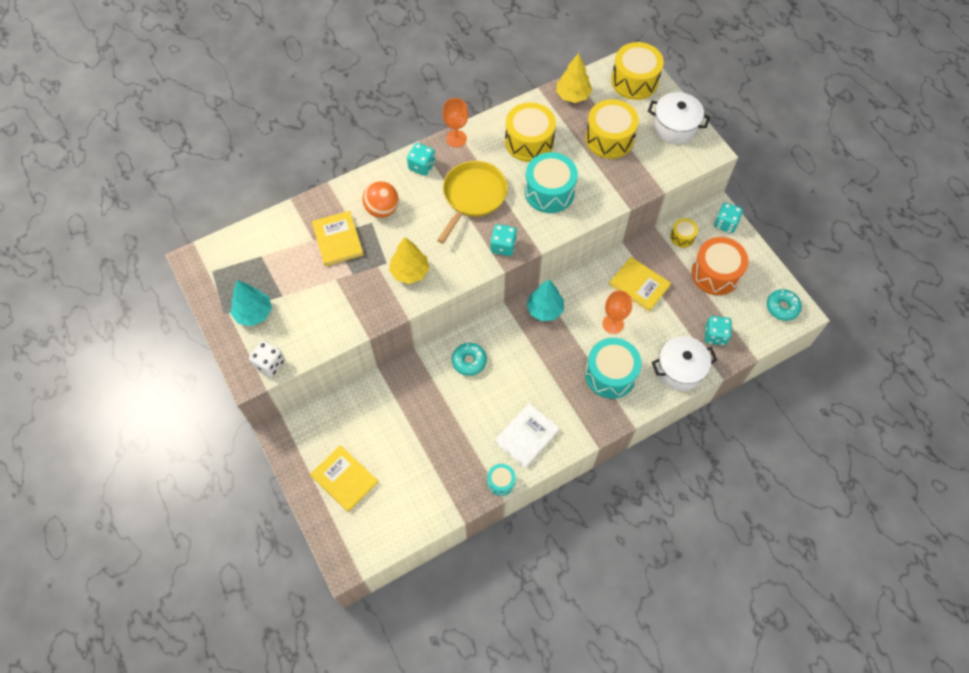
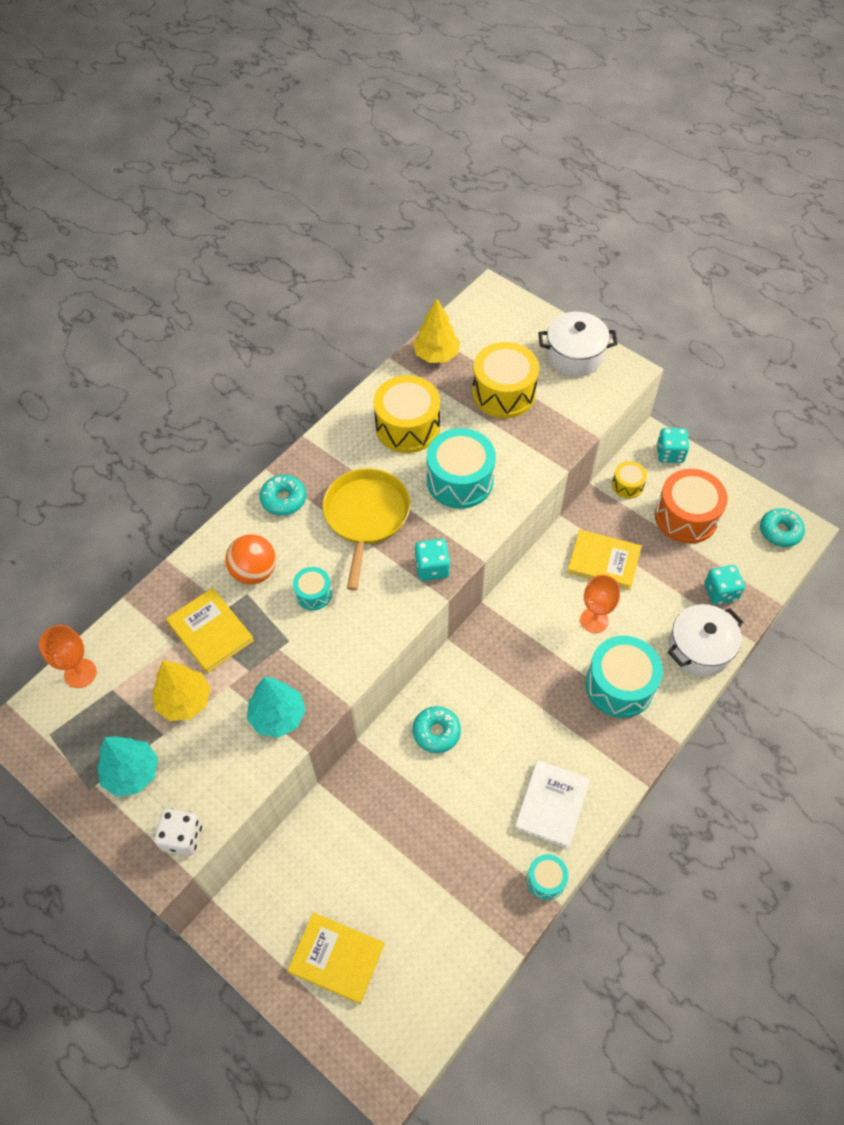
camera: 20 degrees left, 5 degrees down
(410, 272) = (325, 642): yellow tree -> yellow tree (184, 701)
(415, 237) = (313, 594): none -> turquoise drum
(422, 166) = (283, 499): turquoise dice -> turquoise donut
(456, 139) = (314, 451): orange goblet -> orange goblet (80, 673)
(544, 310) = (503, 631): turquoise tree -> turquoise tree (278, 716)
(634, 81) = (502, 316): yellow drum -> none

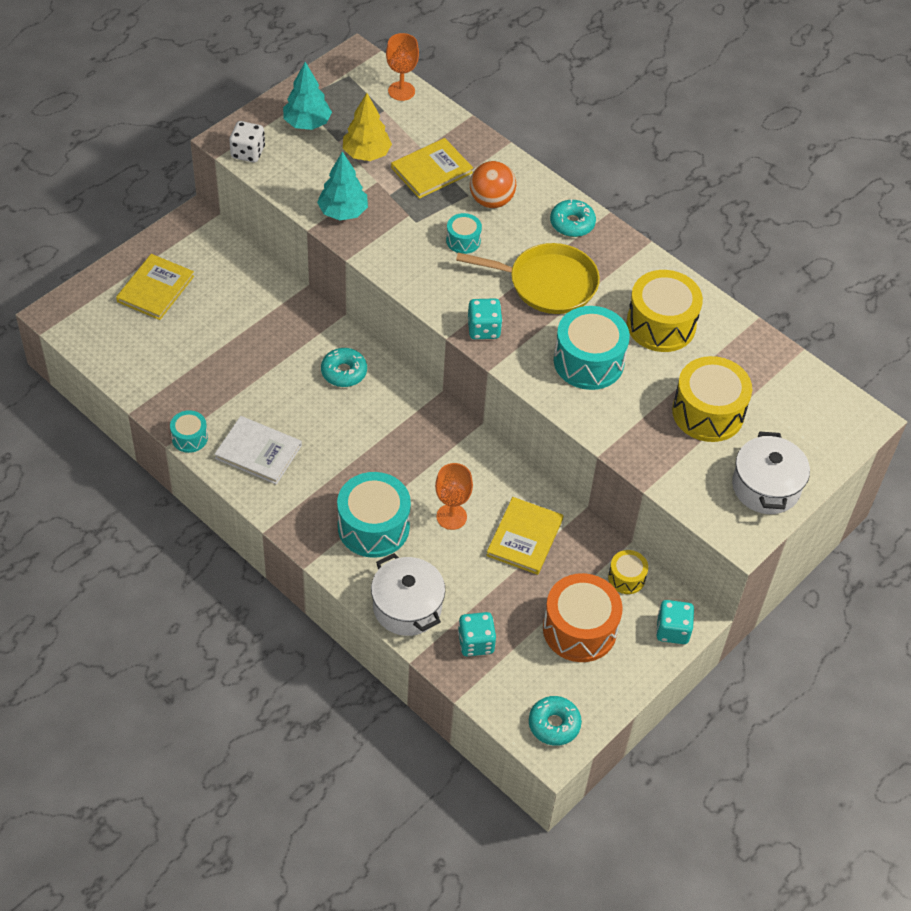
camera: 90 degrees right, 5 degrees down
(436, 355) = (763, 358): yellow tree -> none

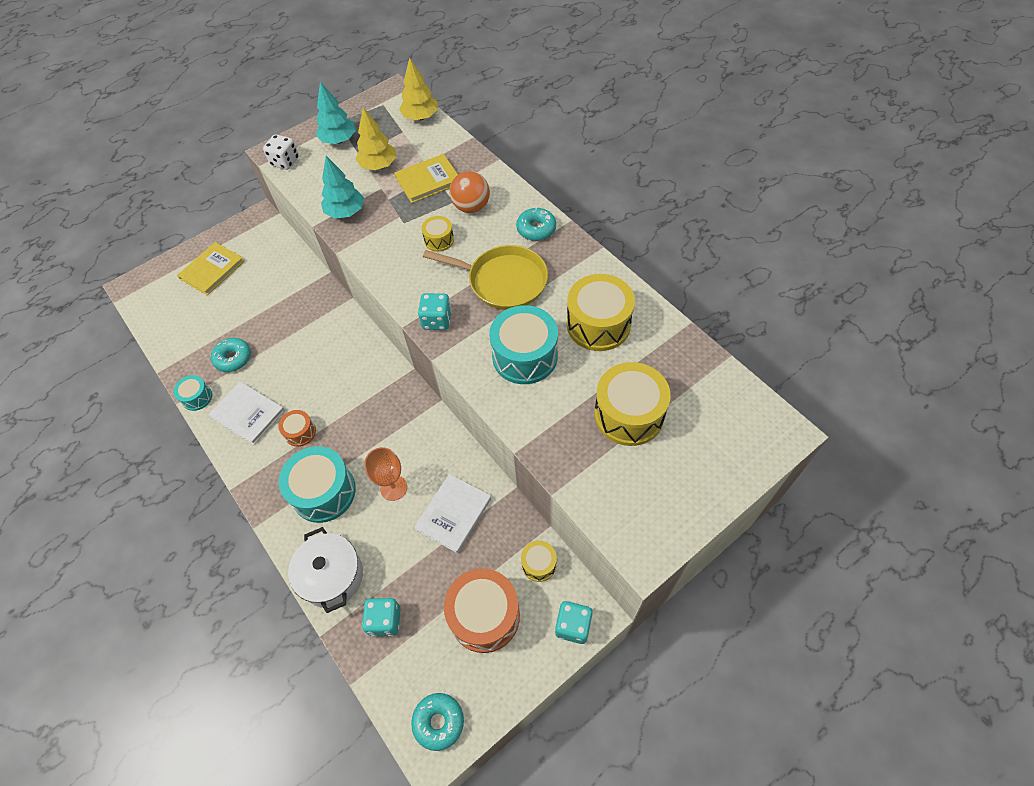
camera: 15 degrees right, 5 degrees up
(327, 467) = (300, 432): none -> orange drum
(344, 372) = (337, 347): turquoise donut -> turquoise donut (233, 358)
(401, 91) = (420, 117): orange goblet -> yellow tree
(463, 240) = (439, 240): turquoise drum -> yellow drum
(525, 537) = (453, 514): yellow book -> white book
(766, 487) = (675, 499): white pot -> none

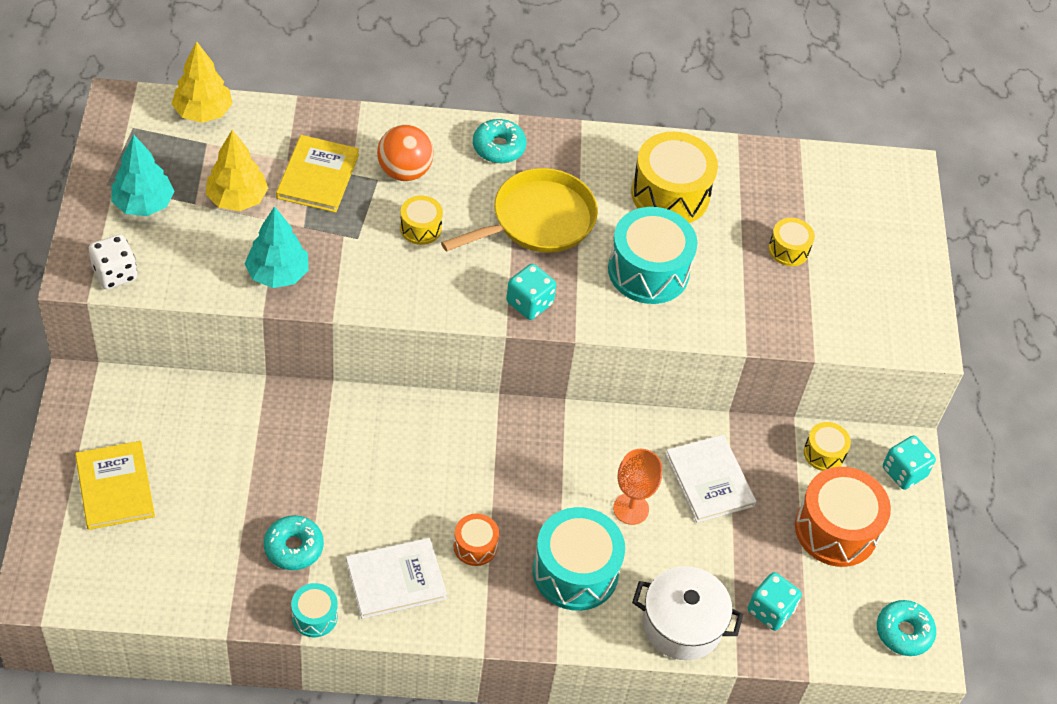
camera: 60 degrees left, 5 degrees down
(629, 414) = (788, 250): yellow drum -> yellow drum, size x0.51

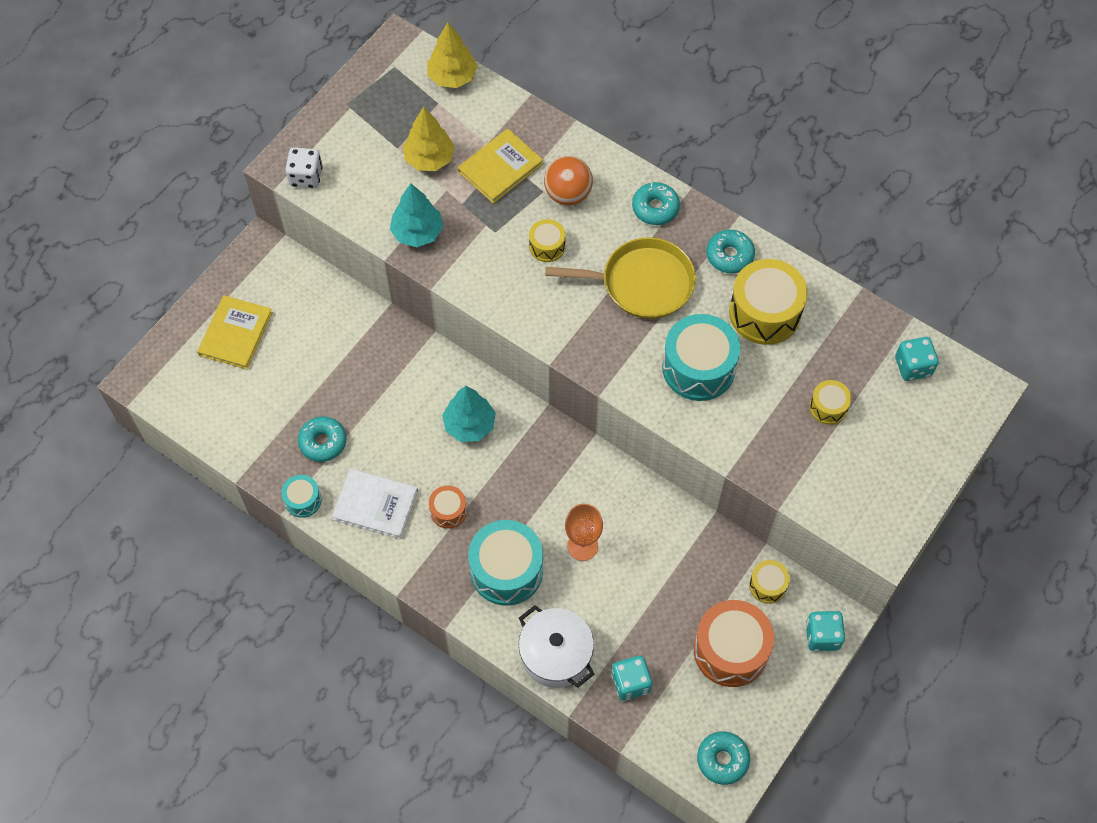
camera: 40 degrees right, 10 degrees up
(143, 204) = (361, 131): turquoise tree -> turquoise tree (469, 425)
(529, 303) = (586, 348): turquoise dice -> turquoise dice (913, 366)
(600, 159) = (729, 255): none -> turquoise donut
(709, 480) = (659, 557): white book -> none

